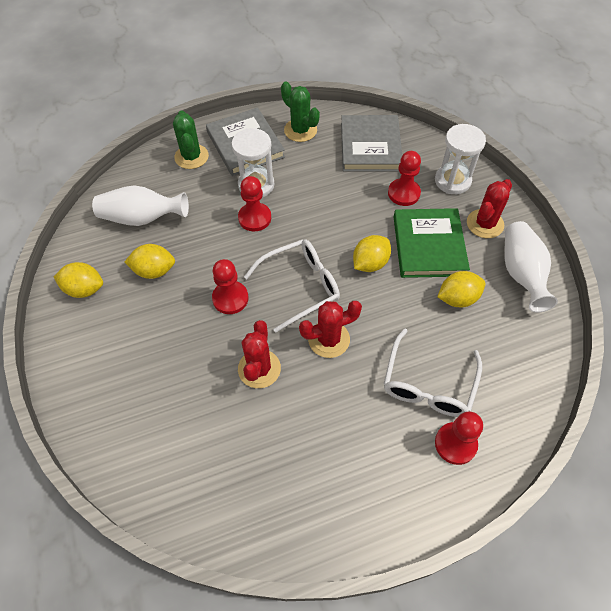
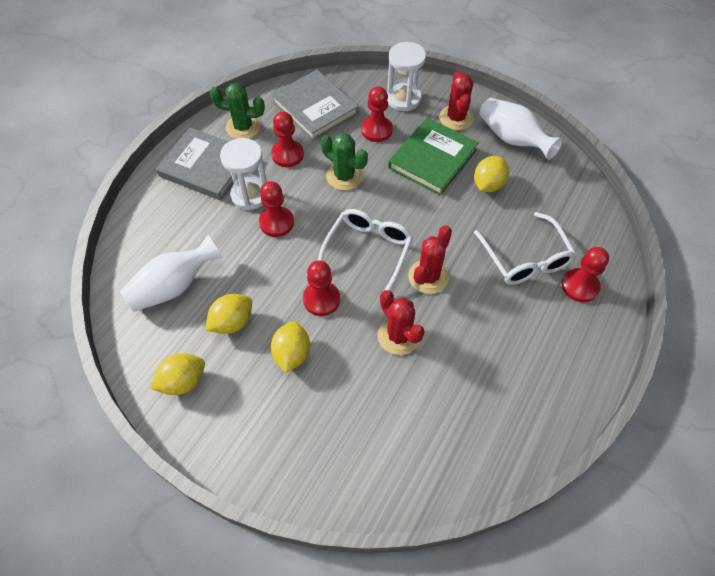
camera: 40 degrees left, 0 degrees up
(191, 157) = (165, 206): green cactus -> green cactus (344, 176)
(313, 171) = (287, 154): none -> red pawn
(370, 263) = (403, 199): yellow lemon -> yellow lemon (292, 354)
(428, 245) = (432, 159): green book -> green book turned 75 degrees clockwise

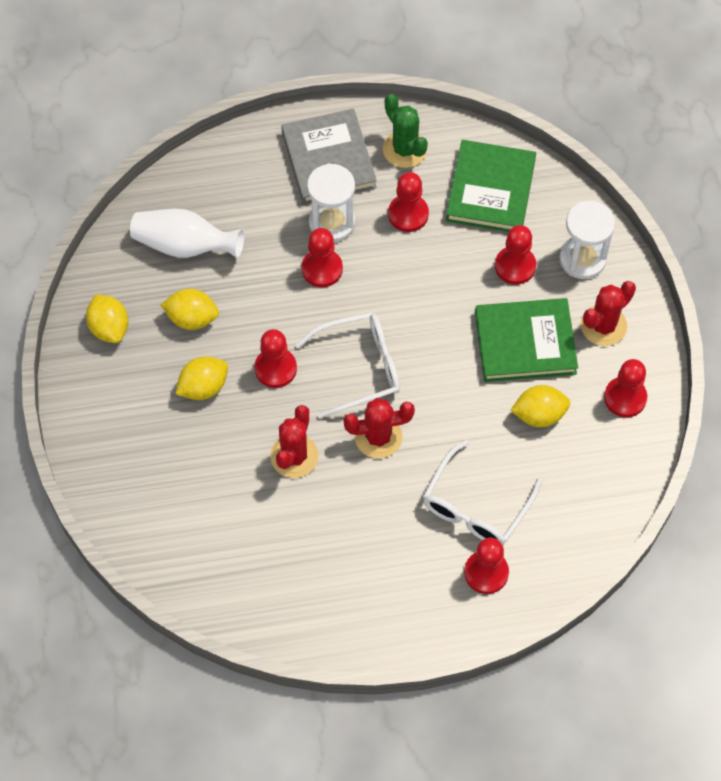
camera: 50 degrees right, 5 degrees up
(183, 381) = (109, 328): yellow lemon -> yellow lemon turned 45 degrees clockwise
(315, 108) = (491, 190): grey book -> green book
(344, 176) = (428, 282): green cactus -> none
(513, 139) = (625, 398): white vase -> red pawn

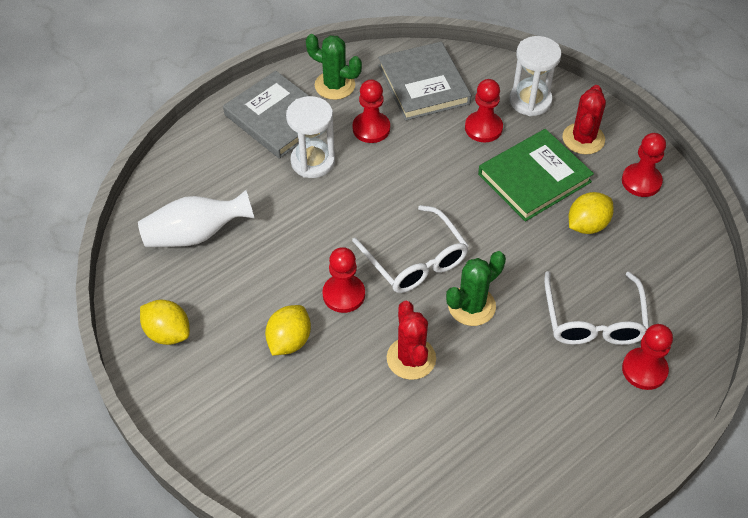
camera: 30 degrees left, 10 degrees down
(192, 318) = (240, 289): yellow lemon -> none
(322, 269) = (329, 199): red pawn -> none
(359, 368) = (415, 260): white glasses -> white glasses turned 105 degrees clockwise
(378, 437) = (471, 306): red cactus -> green cactus
(491, 190) = (423, 84): green book -> grey book

